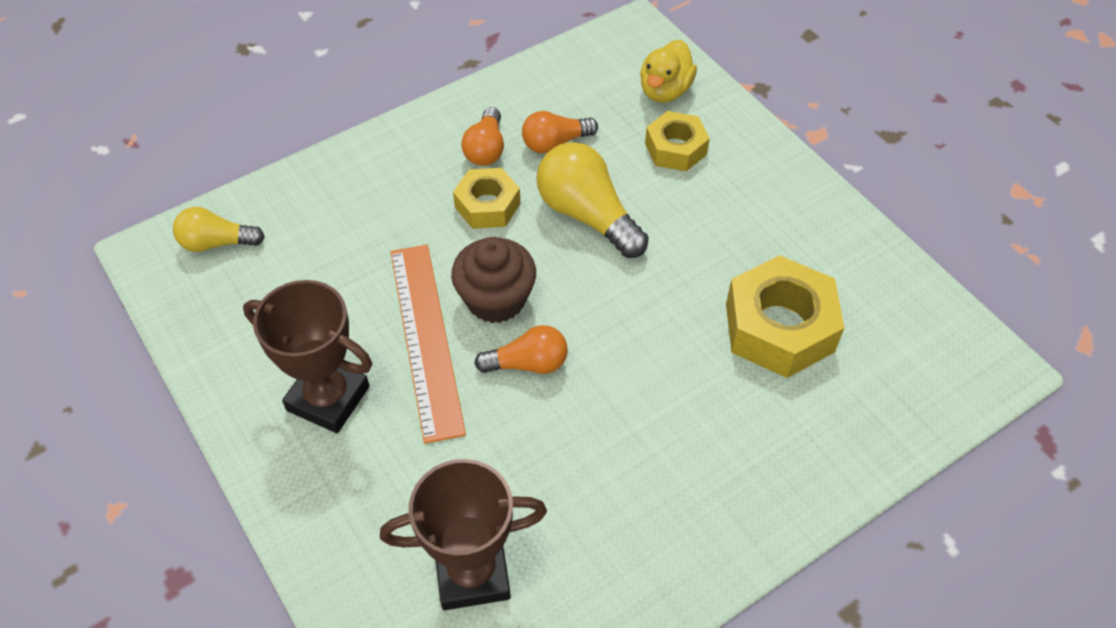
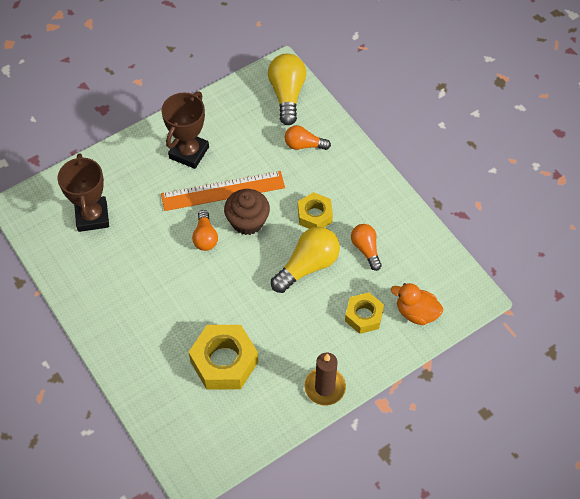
camera: 90 degrees right, 5 degrees up
(217, 243) = (287, 95): yellow light bulb -> yellow light bulb, size x1.64
(486, 149) = (359, 213): orange light bulb -> orange light bulb (304, 145)
(665, 91) = (416, 312): yellow duck -> orange duck
(804, 196) = (325, 387): none -> brown candle

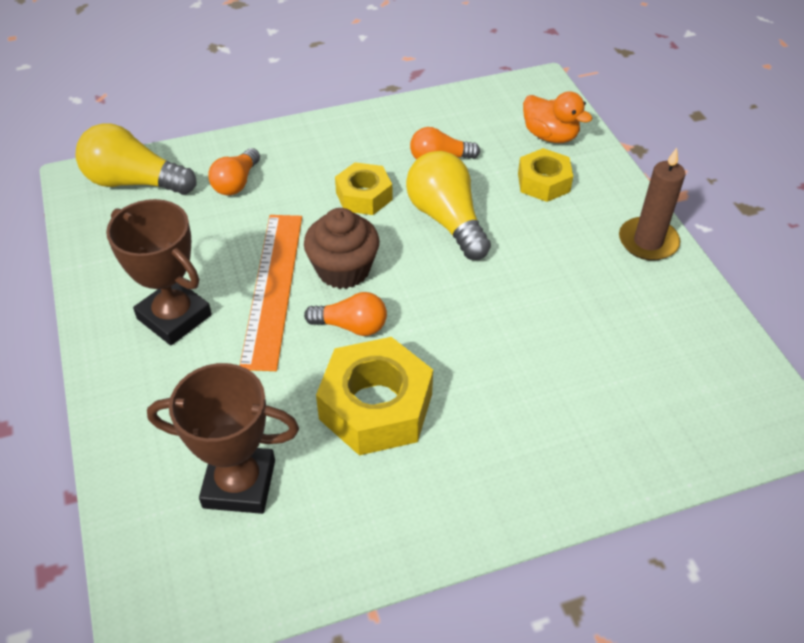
camera: 75 degrees left, 10 degrees down
(224, 362) = (588, 344): yellow nut -> yellow nut (376, 406)
(416, 312) = (550, 136): orange duck -> orange duck turned 90 degrees counterclockwise

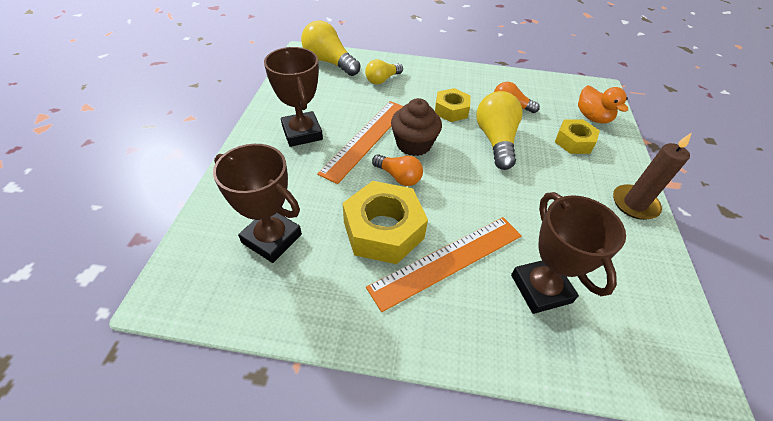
camera: 25 degrees right, 0 degrees up
(236, 183) = (382, 80): orange light bulb -> yellow light bulb
(475, 409) = (448, 261): none -> orange ruler
(593, 394) = (540, 288): none -> brown trophy

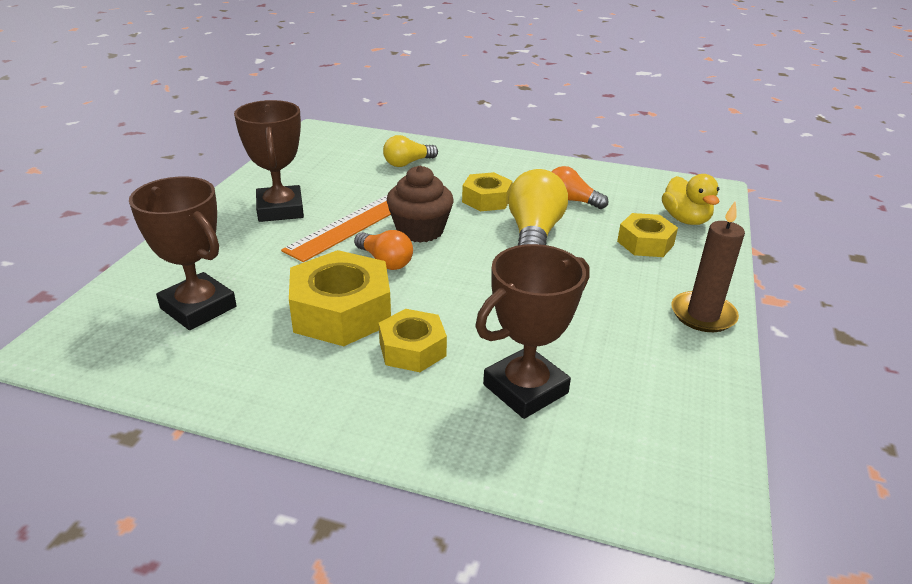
camera: 10 degrees right, 15 degrees down
(329, 62) = (346, 142): yellow light bulb -> none
(448, 261) = (412, 349): orange ruler -> yellow nut
(540, 288) = (525, 389): brown trophy -> brown trophy turned 60 degrees clockwise
(592, 117) = (685, 219): orange duck -> yellow duck

